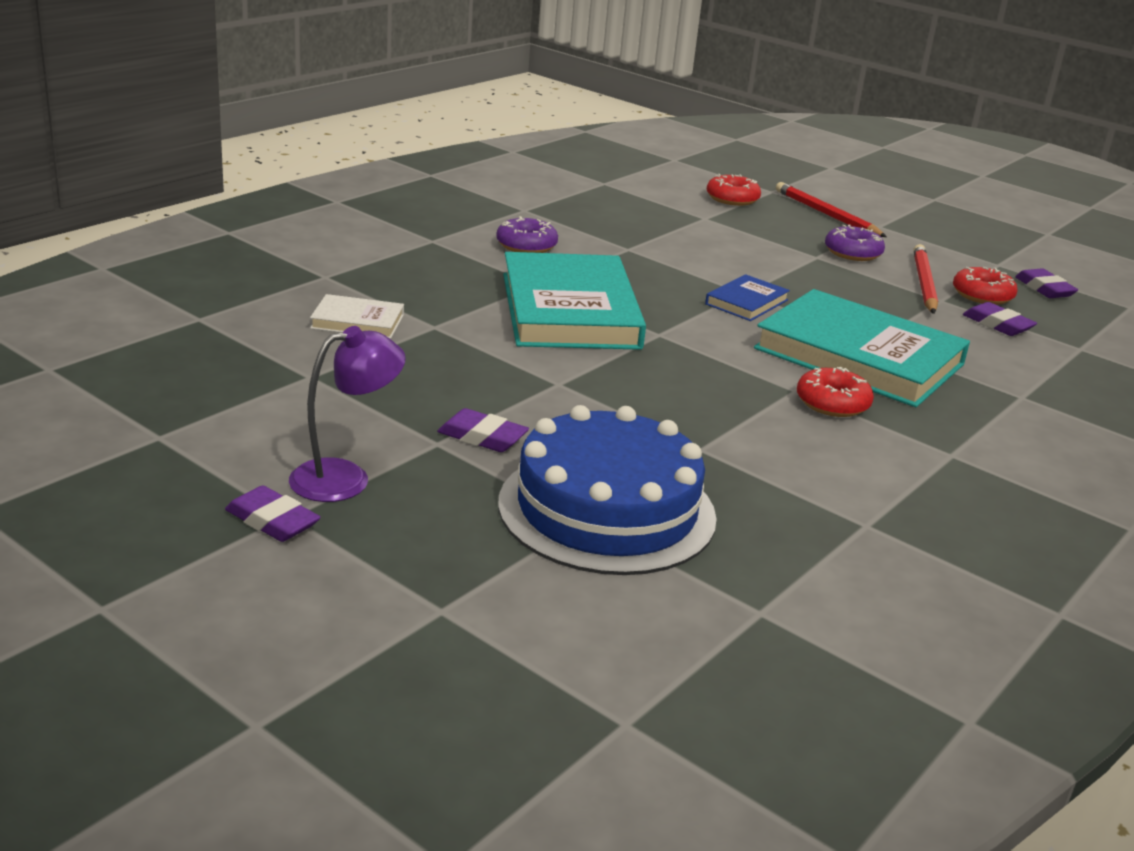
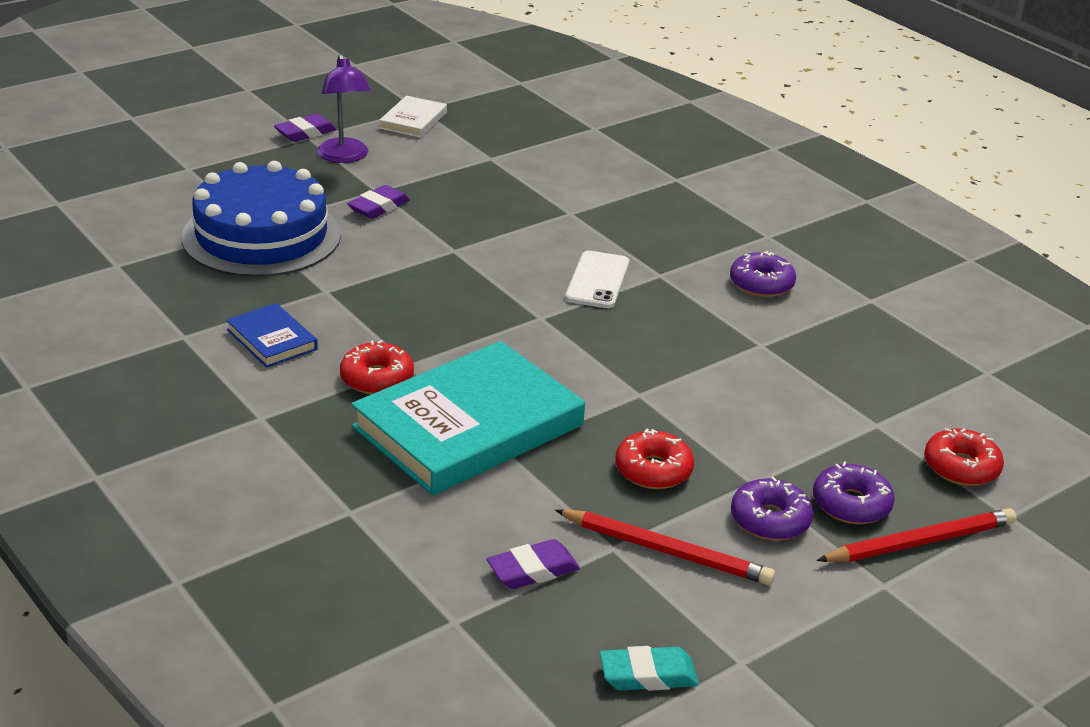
camera: 105 degrees right, 5 degrees up
(357, 321) = (583, 183): white book -> white book (413, 120)
(570, 310) = (597, 280): turquoise book -> white phone
(746, 302) = (612, 388): blue book -> blue book (272, 339)
(808, 230) = (851, 504): none -> purple donut
(982, 295) = (626, 594): red donut -> red donut (653, 470)
(1044, 289) = (648, 675): purple eraser -> turquoise eraser

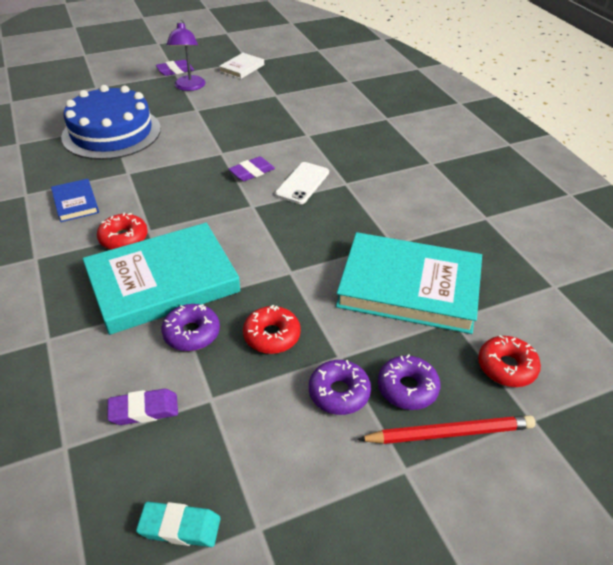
camera: 15 degrees right, 10 degrees up
(378, 207) = (191, 120): purple eraser -> purple eraser (252, 172)
(666, 551) = (248, 409): red pencil -> none
(761, 284) = (412, 197): purple donut -> purple donut (191, 333)
(805, 394) = (409, 287): none -> turquoise book

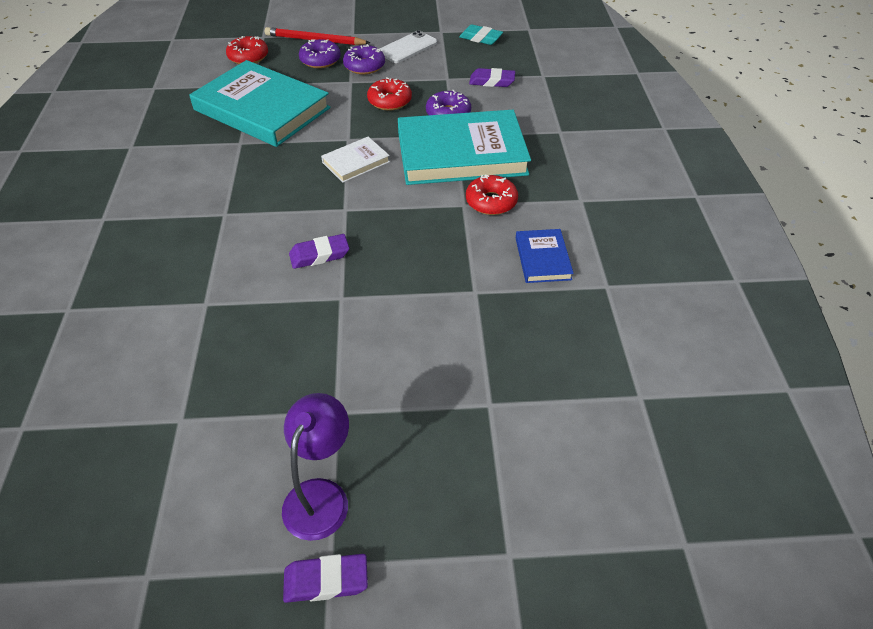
camera: 160 degrees left, 5 degrees up
(111, 132) = (489, 385): blue cake -> none
(242, 68) = (180, 546): white book -> white book (356, 162)
(302, 183) = (271, 225): white phone -> white phone (407, 47)

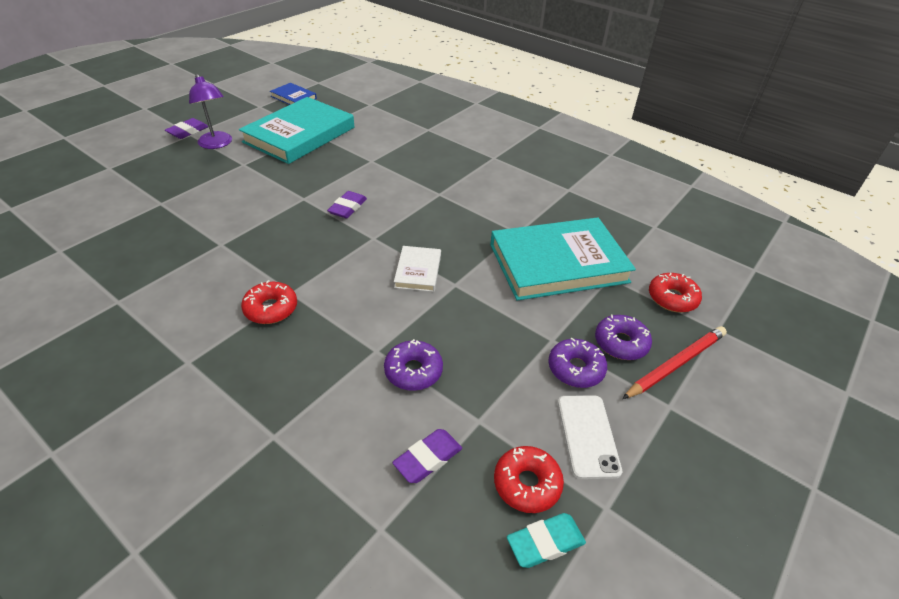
camera: 130 degrees right, 5 degrees down
(389, 101) = (484, 344): red donut -> red donut (527, 484)
(461, 153) = (346, 336): turquoise book -> turquoise book (300, 135)
(542, 258) = (187, 291): blue book -> blue book (293, 97)

